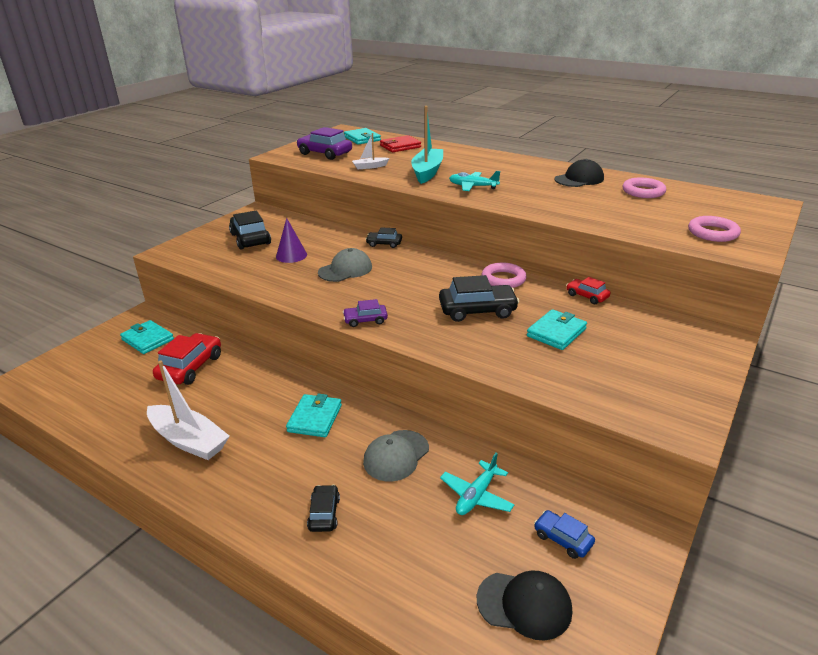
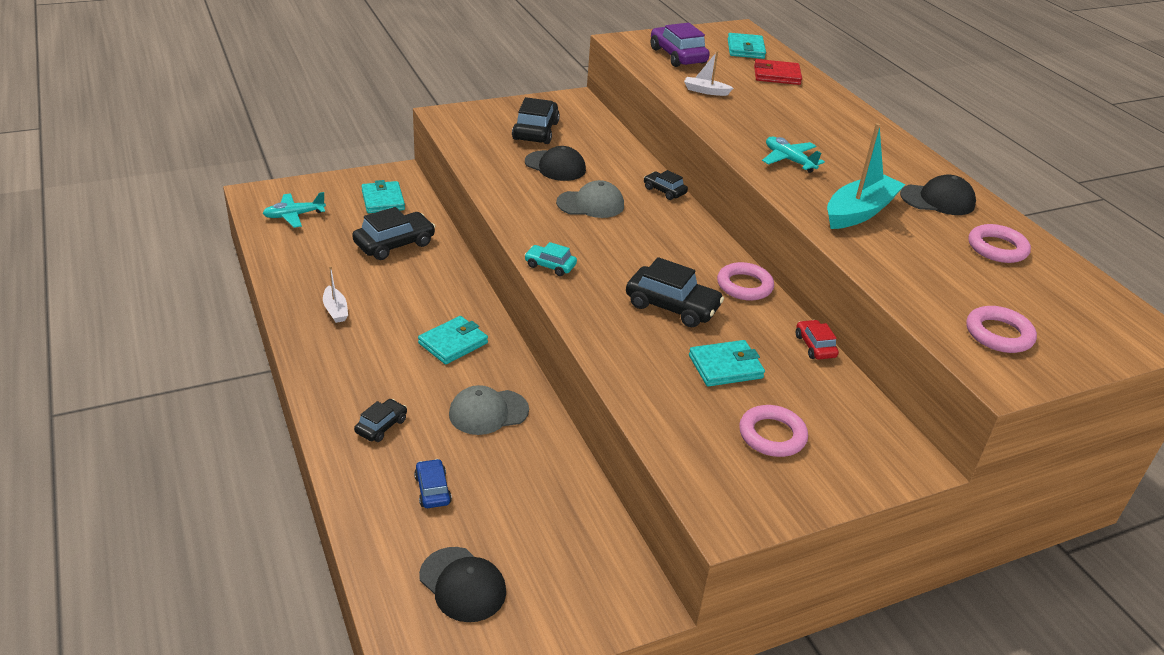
camera: 30 degrees right, 5 degrees up
(189, 440) = (335, 310): white boat -> white boat, size x0.52
(190, 367) = (394, 244): red car -> black car
(291, 255) = (555, 166): purple cone -> black cap
(365, 320) = (550, 266): purple car -> turquoise car
(427, 172) = (762, 122): turquoise boat -> turquoise boat (859, 212)
(476, 495) = (520, 483): turquoise plane -> turquoise plane (294, 215)
(563, 539) = (554, 560): blue car -> blue car (432, 490)
(636, 361) = (772, 435): none -> pink ring

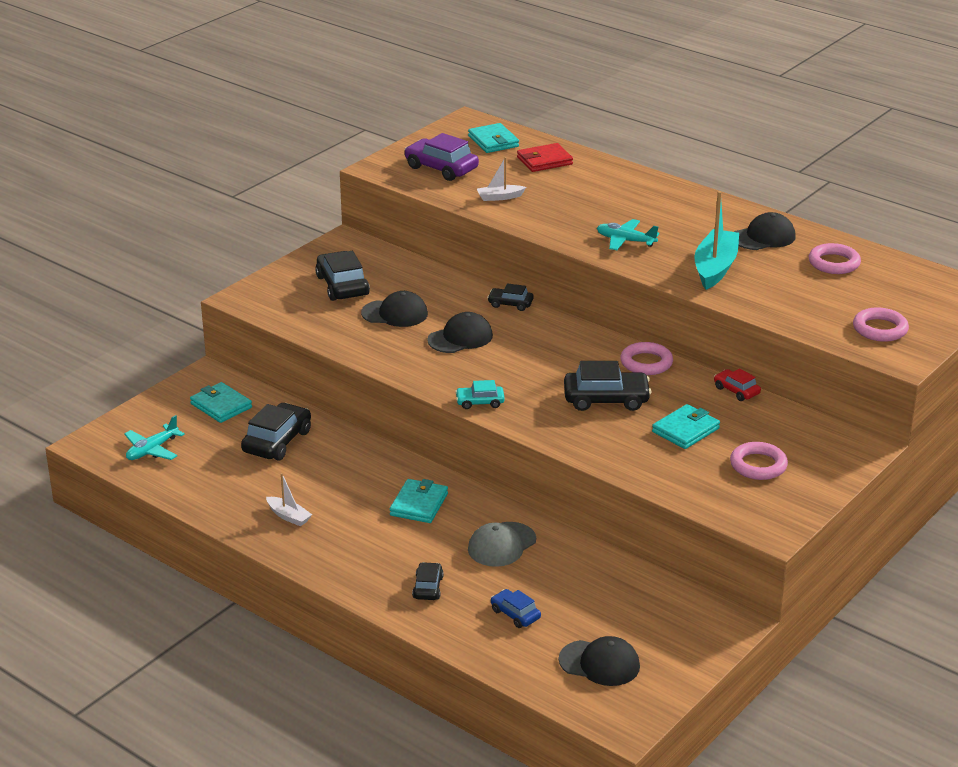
camera: 25 degrees left, 5 degrees down
(590, 204) = (460, 338): grey cap -> black cap

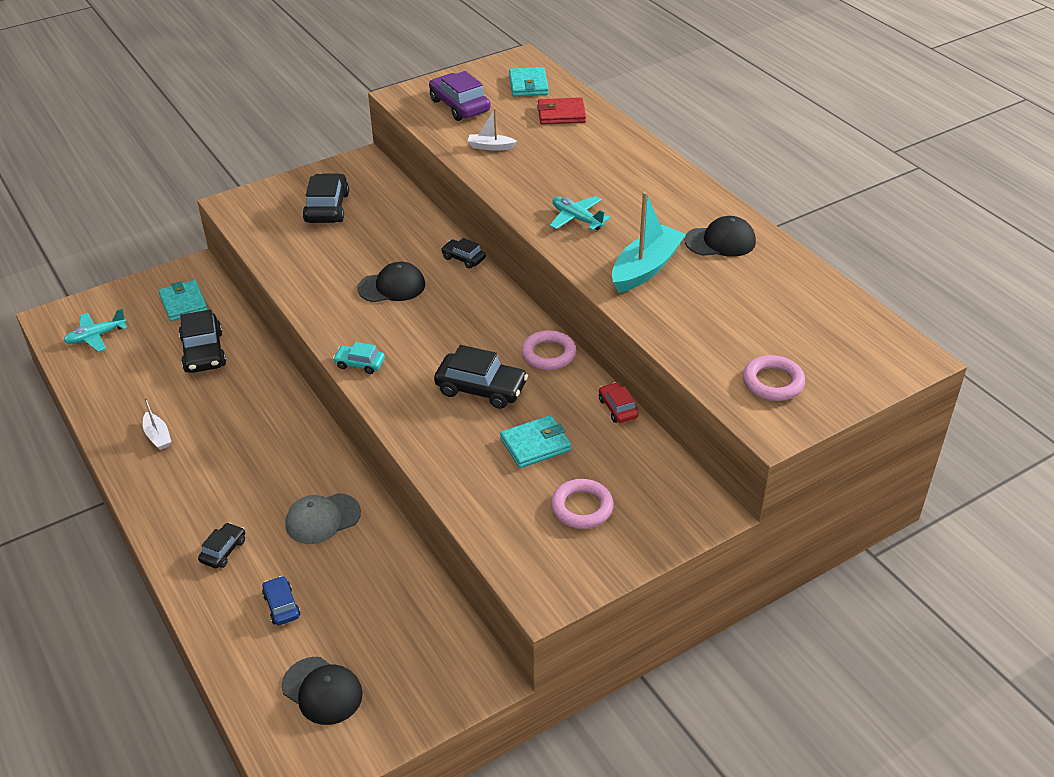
camera: 20 degrees right, 10 degrees up
(277, 441) = (203, 352): black car -> black car turned 120 degrees clockwise
(395, 313) = (352, 247): black cap -> none
(419, 504) = (278, 452): turquoise wallet -> none
(834, 263) = (775, 288): pink ring -> none

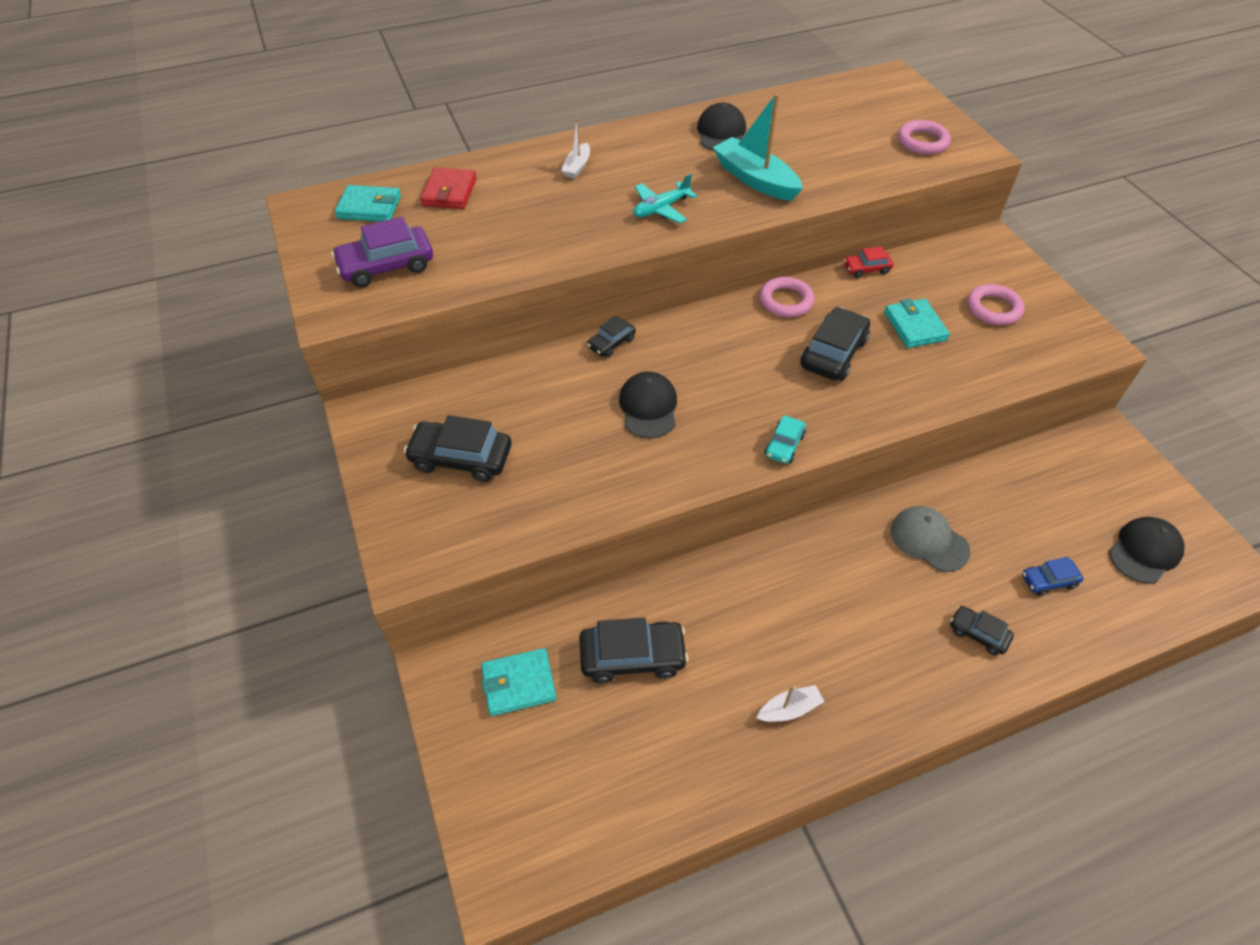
camera: 80 degrees left, 10 degrees up
(96, 336) = (564, 805): turquoise plane -> none
(322, 519) = (929, 540): grey cap -> grey cap turned 150 degrees clockwise
(490, 147) = (494, 251): white boat -> white boat (577, 167)

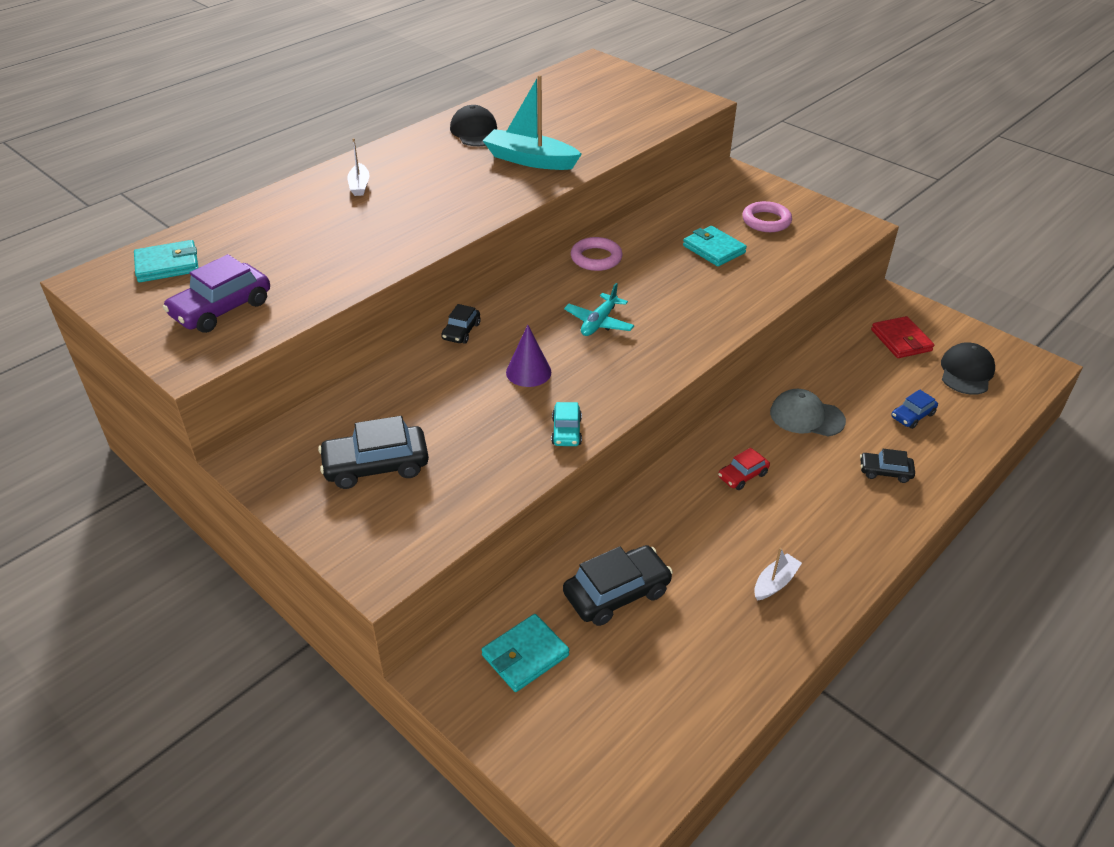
camera: 25 degrees left, 10 degrees down
(449, 192) = (245, 233): red wallet -> red wallet (901, 340)
(648, 407) = (528, 372): black cap -> purple cone
(661, 209) = (461, 200): turquoise plane -> turquoise plane (599, 322)
(784, 445) = (665, 366): turquoise car -> turquoise car (566, 431)
(833, 353) = (661, 286): black car -> none
(866, 269) = (648, 217): red car -> red car (742, 475)
(922, 142) = (650, 104): pink ring -> none

